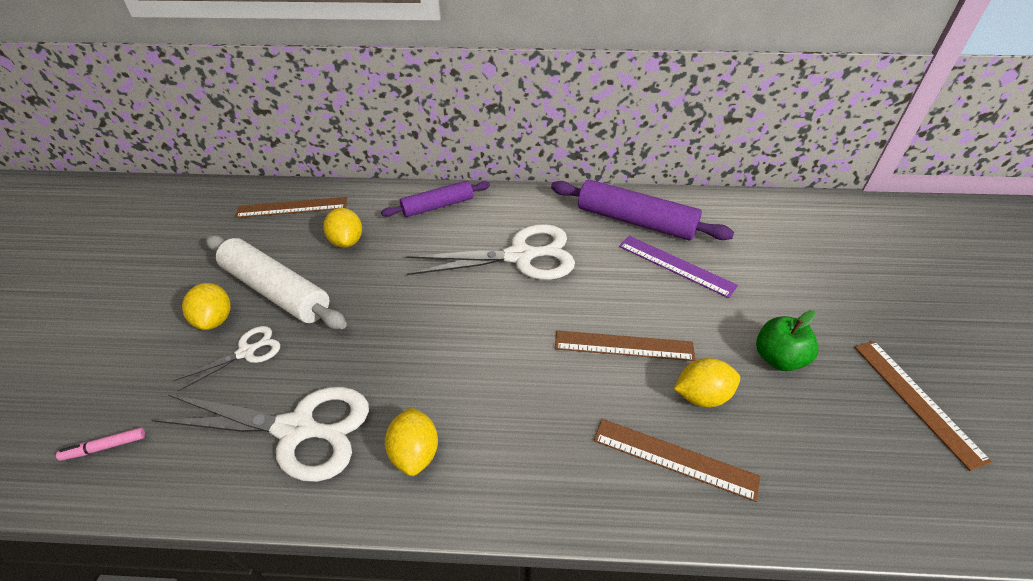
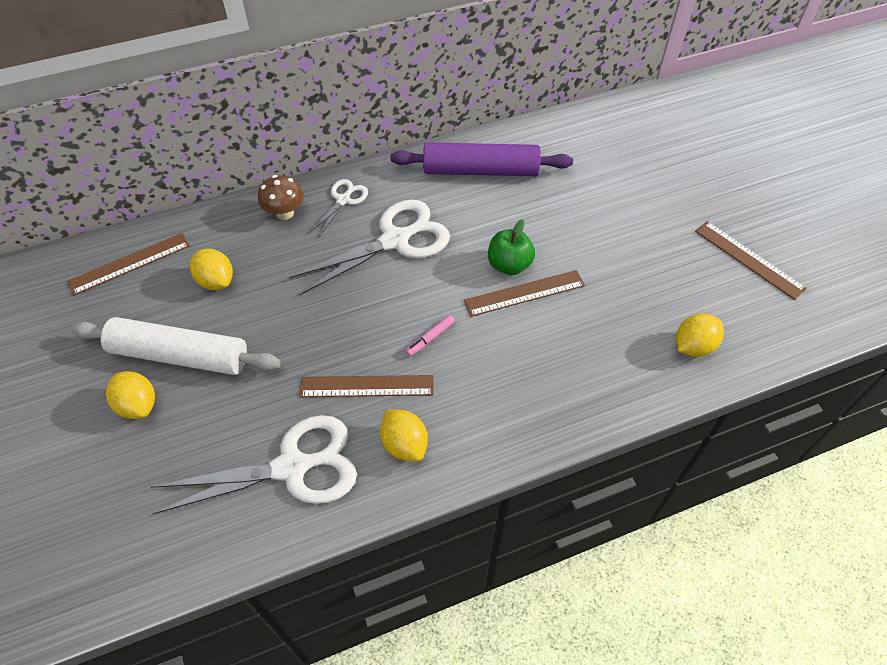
camera: 25 degrees left, 10 degrees up
(105, 447) = (124, 552): pink marker -> pink marker (430, 338)
(246, 352) = (194, 422): white scissors -> white scissors (343, 200)
(438, 206) = (285, 213): purple rolling pin -> brown mushroom
(674, 458) = (601, 368): brown ruler -> brown ruler (367, 386)
(676, 265) = (534, 204): purple ruler -> none
(702, 395) = (601, 312): yellow lemon -> yellow lemon (693, 346)
(778, 358) = (645, 261): green apple -> green apple (509, 265)

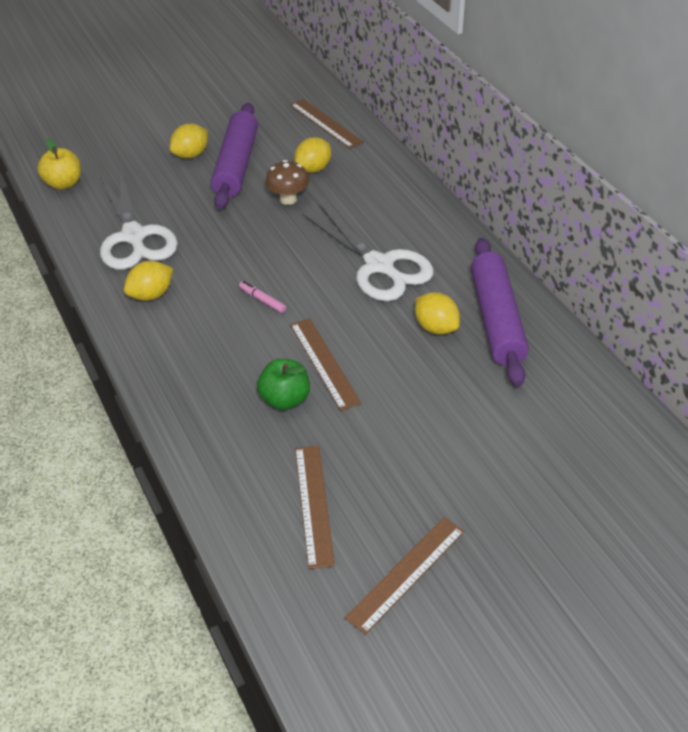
camera: 85 degrees right, 10 degrees down
(146, 566) = (64, 184): none -> yellow apple
(180, 355) = (236, 165): white rolling pin -> purple rolling pin
(285, 213) = (400, 193): brown mushroom -> brown mushroom (288, 199)
(343, 200) = (425, 226): white scissors -> none
(367, 386) = (209, 267): brown ruler -> brown ruler (314, 504)
(509, 265) = (360, 349): green apple -> green apple (285, 399)
(693, 346) = (265, 505): yellow lemon -> yellow lemon (436, 327)

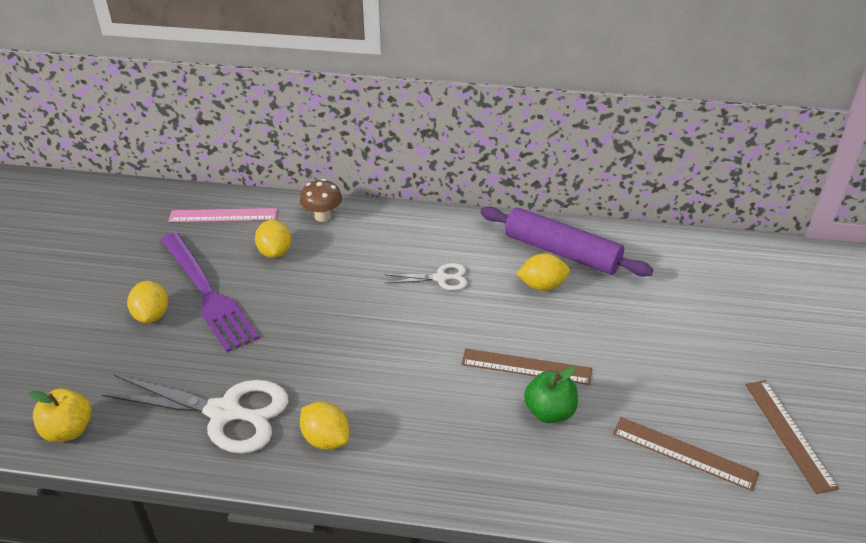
camera: 55 degrees left, 5 degrees down
(151, 295) = (326, 439): yellow lemon -> yellow lemon turned 45 degrees counterclockwise
(236, 165) = (208, 294): purple rolling pin -> purple fork
(262, 300) = (412, 366): pink marker -> none
(288, 199) = (297, 286): brown mushroom -> brown mushroom (322, 216)
(326, 123) = (223, 215): brown ruler -> pink ruler
(379, 265) = (441, 278): white scissors -> white scissors, size x0.51

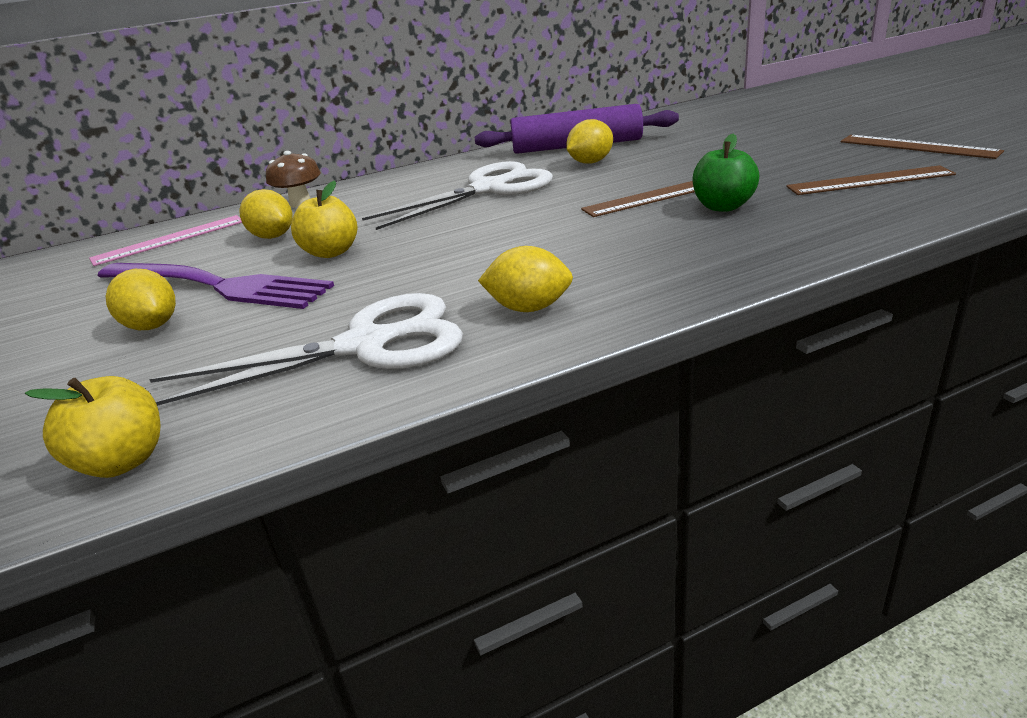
camera: 30 degrees left, 10 degrees down
(288, 297) = (331, 252): none -> yellow apple
(441, 278) = (488, 189): white scissors -> white scissors, size x1.95

